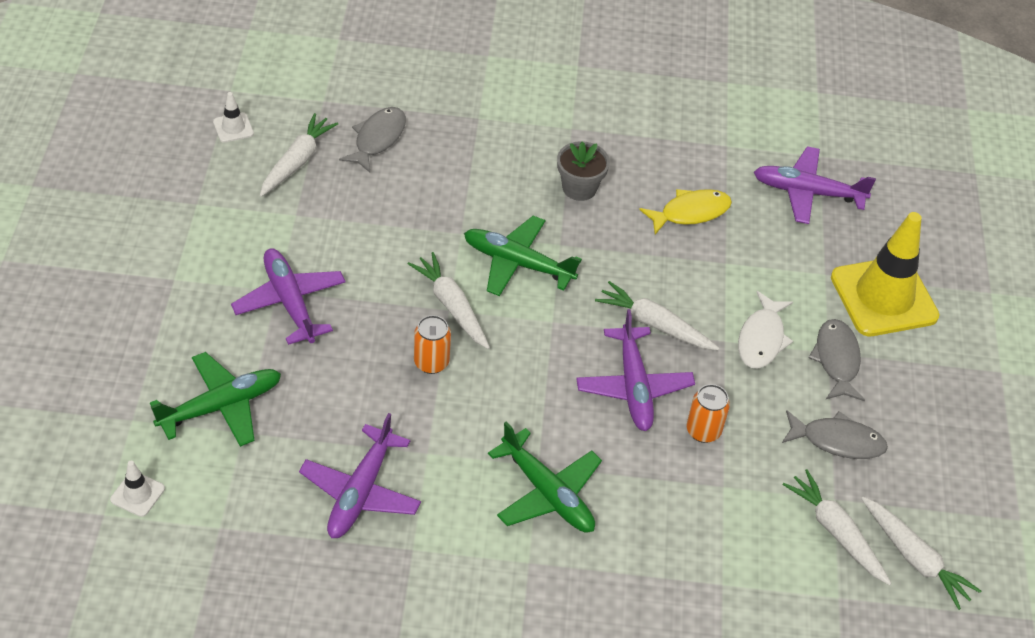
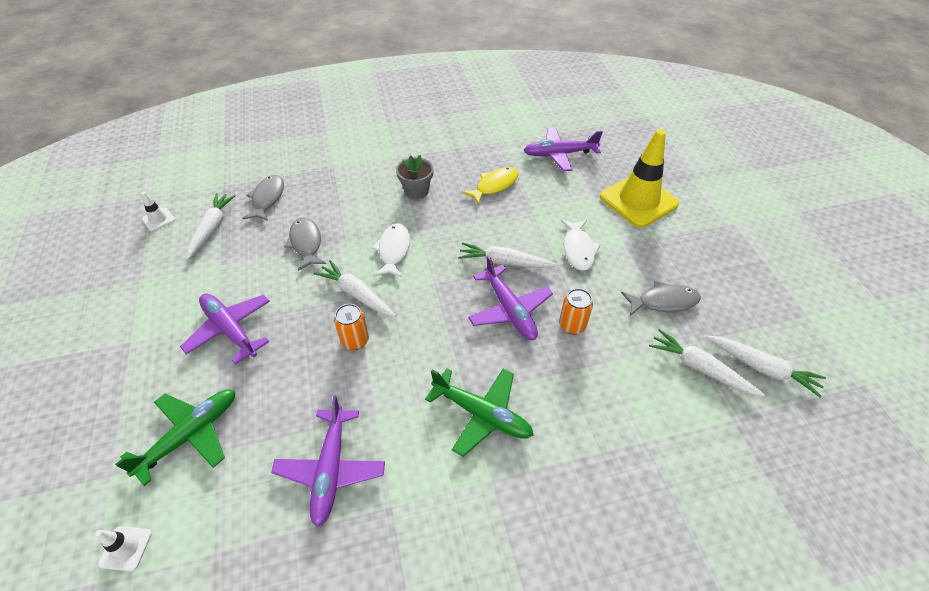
camera: 15 degrees left, 0 degrees up
(518, 263) = (393, 250): green plane -> white fish
(836, 360) = (632, 248): grey fish -> grey fish (306, 243)

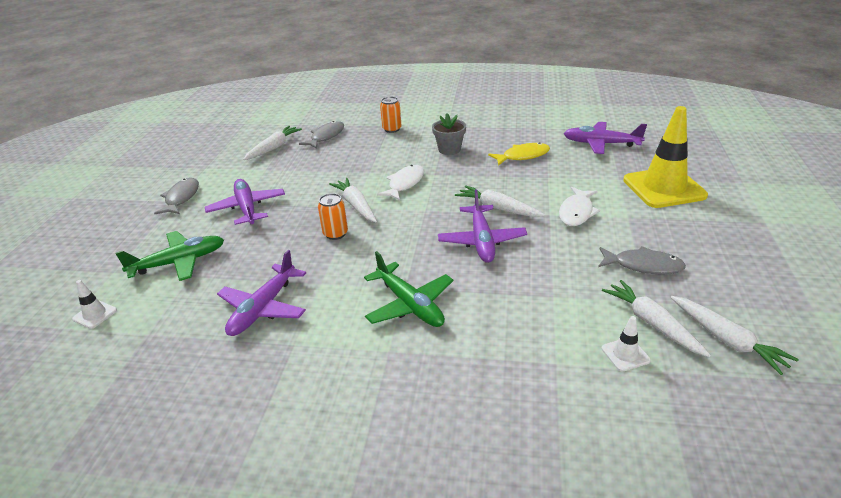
camera: 25 degrees right, 15 degrees down
(158, 219) = (240, 137): white traffic cone -> white traffic cone (625, 354)
(306, 243) = (337, 167): grey fish -> grey fish (181, 198)
(572, 325) = (535, 263): orange can -> orange can (392, 129)

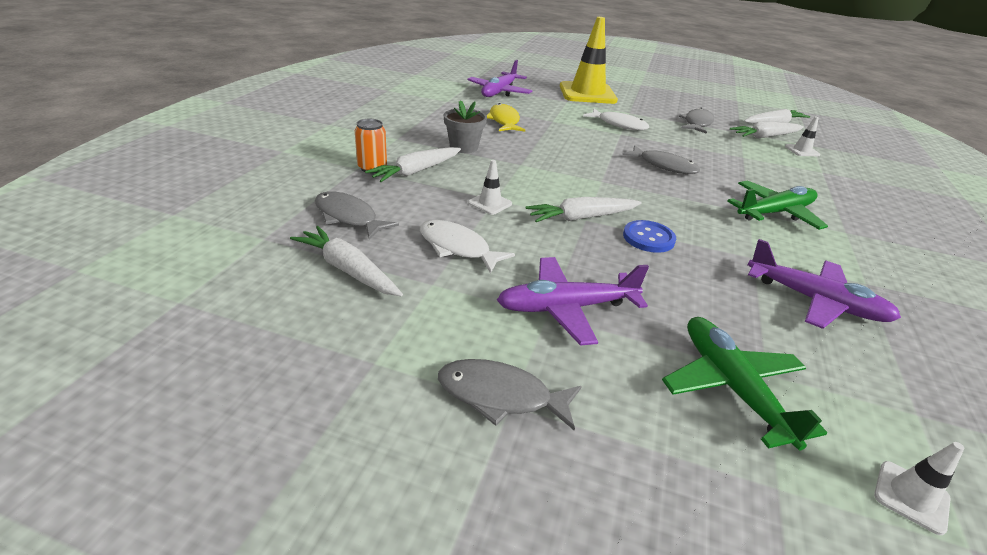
camera: 85 degrees left, 0 degrees up
(335, 234) = (648, 238): orange can -> blue button
(361, 171) = (490, 203): none -> white traffic cone
(405, 184) = (537, 182): white fish -> white fish (457, 248)
(481, 241) = (664, 166): purple plane -> grey fish
(498, 208) = (606, 149): white carrot -> white carrot (416, 171)

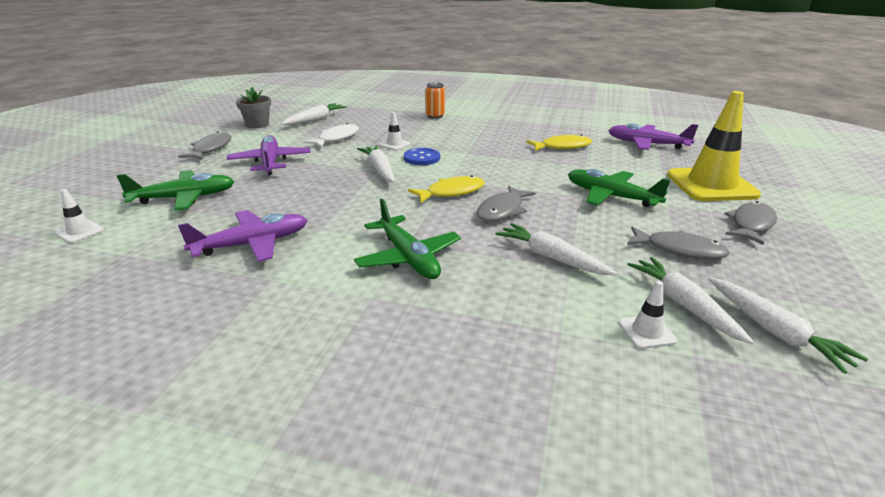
camera: 90 degrees right, 5 degrees down
(348, 217) = (369, 116): grey fish -> grey fish (751, 224)
(416, 171) = (435, 125): white carrot -> white carrot (551, 257)
(464, 147) = (488, 135): grey flower pot -> grey flower pot (257, 124)
(619, 124) = (611, 196): white fish -> green plane
(633, 183) = (451, 192): none -> yellow fish
(648, 238) = (350, 190): blue button -> blue button (421, 158)
(815, 301) = (252, 244): purple plane -> purple plane turned 150 degrees counterclockwise

